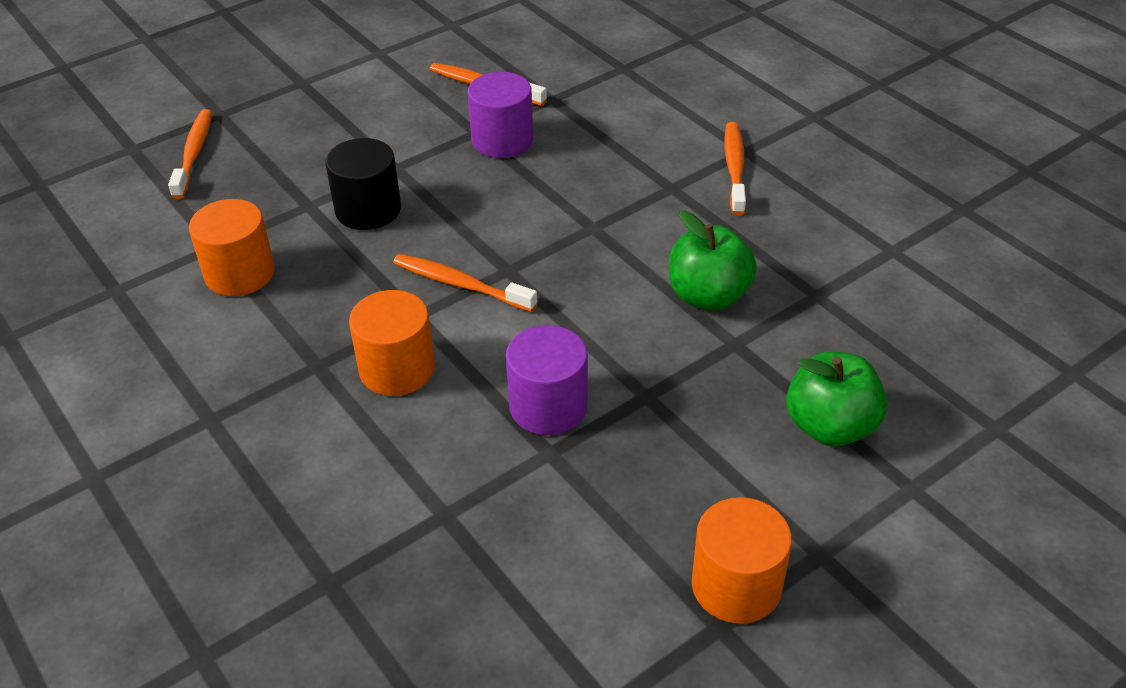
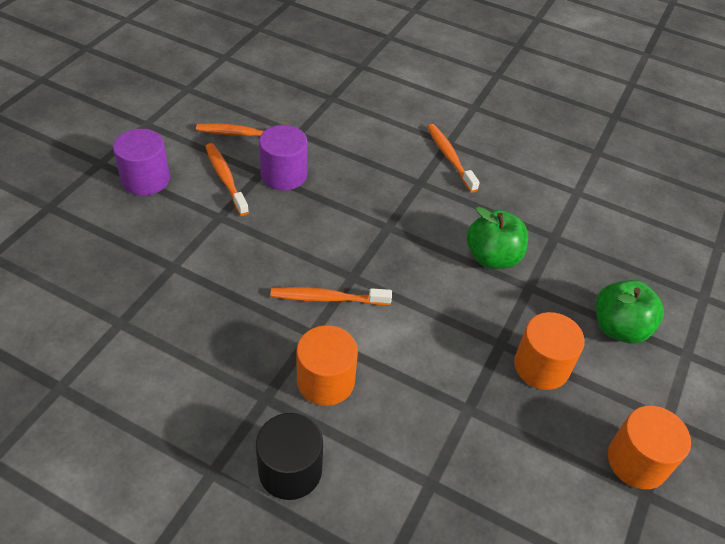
camera: 30 degrees left, 5 degrees up
(194, 154) = (49, 247): orange toothbrush -> orange toothbrush (225, 179)
(240, 273) = (155, 340): orange cylinder -> orange cylinder (541, 366)
(368, 210) = (221, 257): black cylinder -> black cylinder (290, 470)
(548, 406) = (445, 374): purple cylinder -> purple cylinder (146, 179)

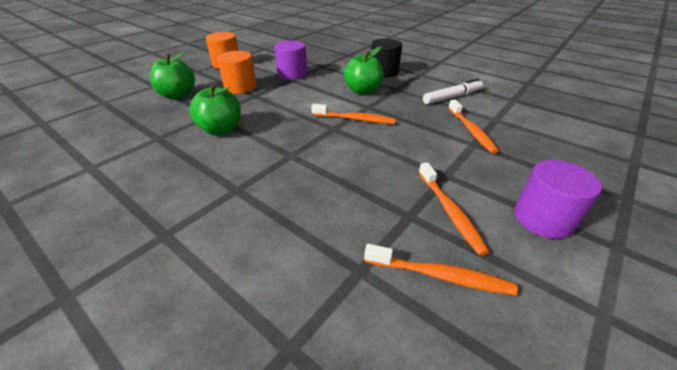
camera: 165 degrees left, 10 degrees down
(168, 381) = (452, 97): none -> white marker
(284, 174) = (383, 210): purple cylinder -> purple cylinder (292, 74)
(325, 381) = (363, 91): orange cylinder -> green apple
(450, 158) = (181, 213): orange toothbrush -> orange toothbrush (471, 130)

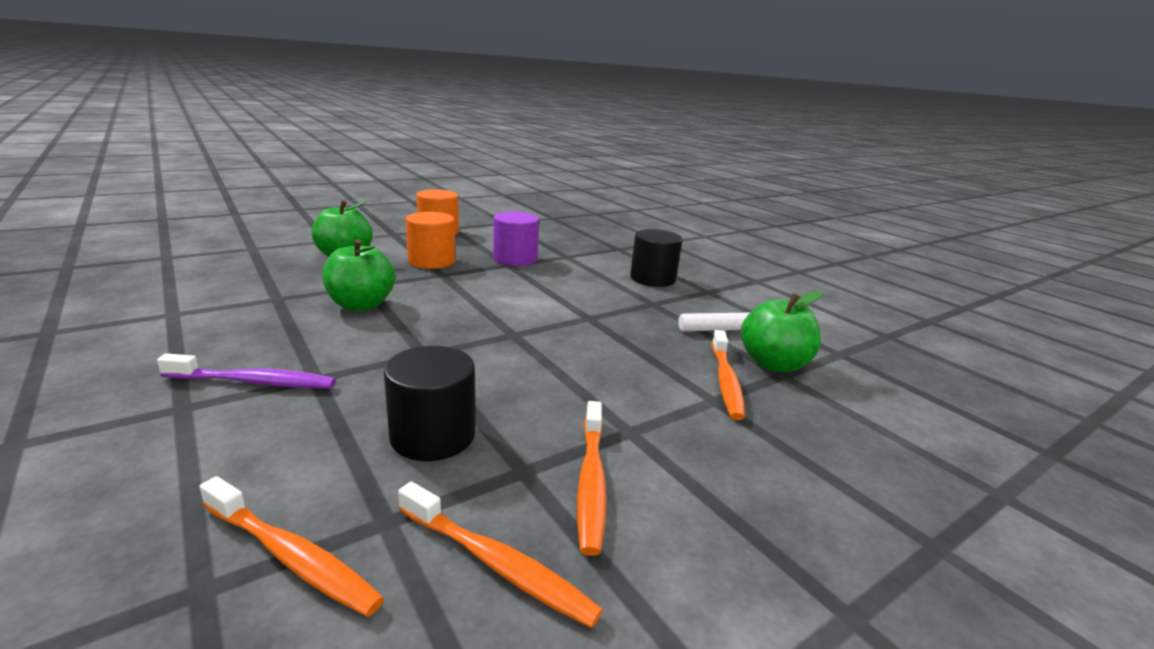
camera: 15 degrees right, 15 degrees down
(197, 203) = (253, 382): none -> purple toothbrush
(342, 208) = (433, 435): none -> black cylinder
(354, 119) = (554, 329): orange toothbrush -> orange toothbrush (291, 556)
(363, 91) = (598, 296): green apple -> green apple (773, 364)
(543, 218) = (743, 533): purple cylinder -> none

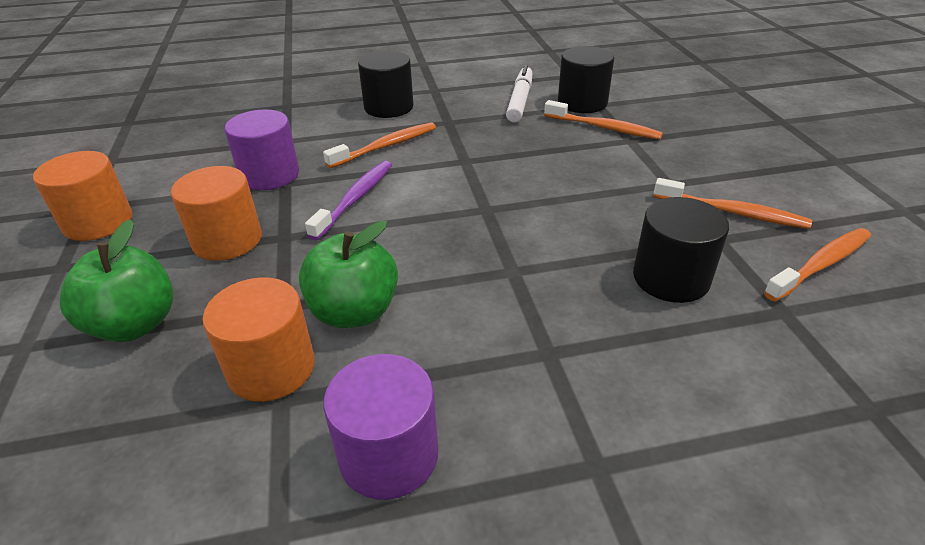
camera: 65 degrees left, 15 degrees up
(219, 333) = (389, 455): none -> purple cylinder
(253, 382) = (548, 405): purple toothbrush -> purple toothbrush (355, 199)
(291, 556) = (829, 361): orange toothbrush -> orange toothbrush (385, 146)
(305, 291) = (271, 368): none -> orange cylinder
(773, 364) = (582, 103): green apple -> black cylinder

